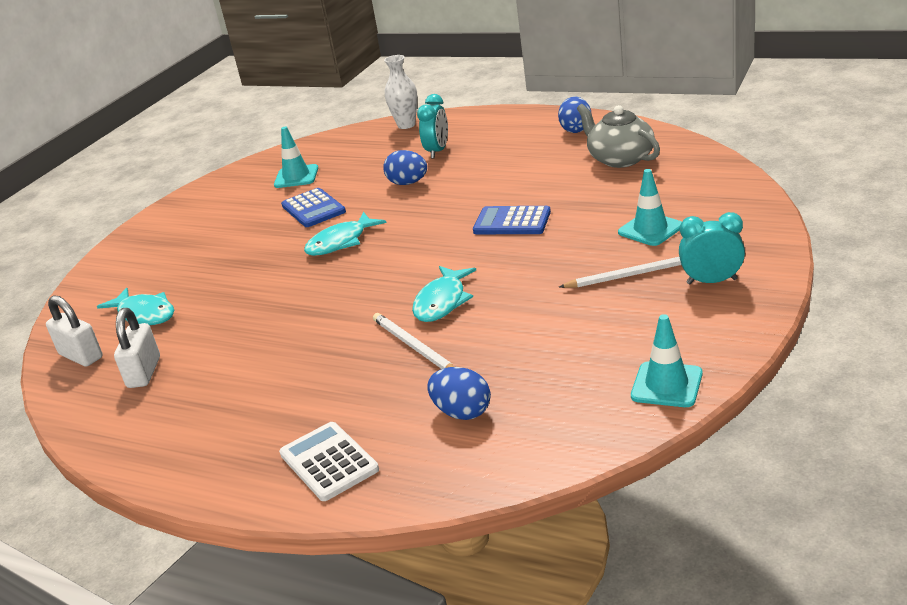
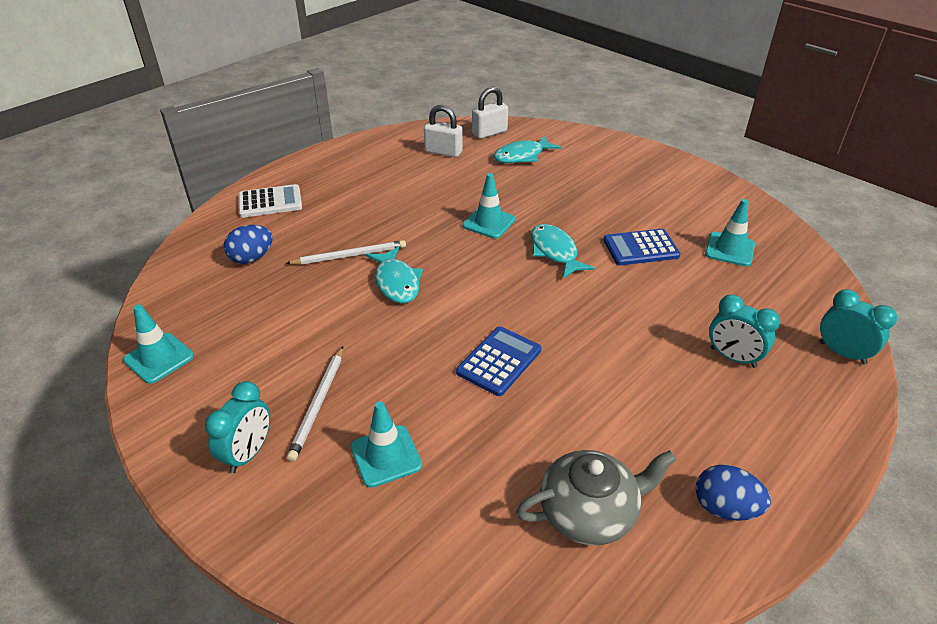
camera: 105 degrees right, 10 degrees up
(305, 289) = (489, 222): none -> turquoise traffic cone
(406, 125) = (842, 353): white vase -> turquoise clock
(408, 183) = (655, 316): blue egg -> none
(442, 302) = (396, 282): turquoise fish -> turquoise fish turned 150 degrees counterclockwise

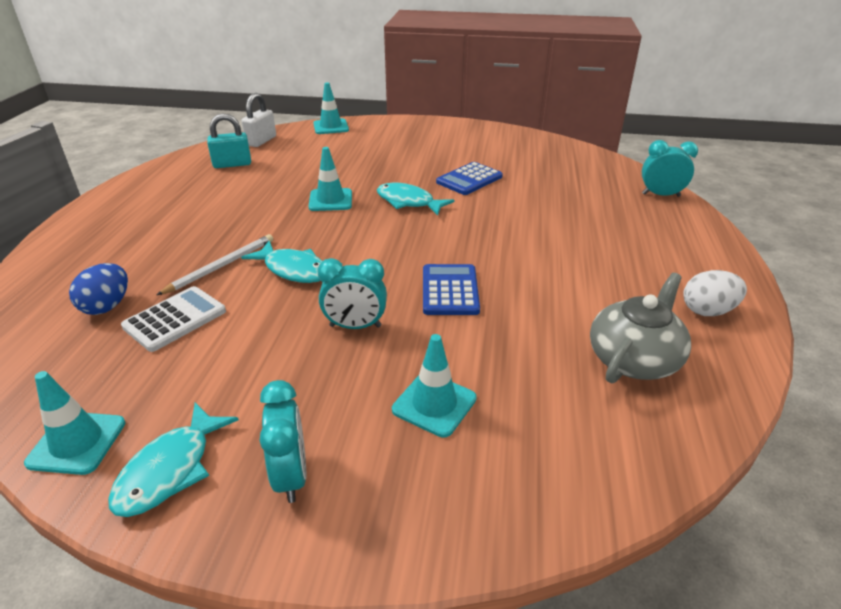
camera: 35 degrees left, 5 degrees down
(270, 202) = (79, 253): white calculator -> white calculator (175, 319)
(318, 404) = (321, 395): white pencil -> none
(443, 152) = (232, 164): white padlock -> turquoise padlock
(522, 156) = (308, 149): turquoise fish -> turquoise fish (170, 469)
(725, 508) = (707, 311): blue egg -> white egg
(729, 249) = (528, 161): turquoise traffic cone -> turquoise traffic cone (331, 127)
(733, 357) = (605, 222): turquoise clock -> turquoise clock (355, 326)

